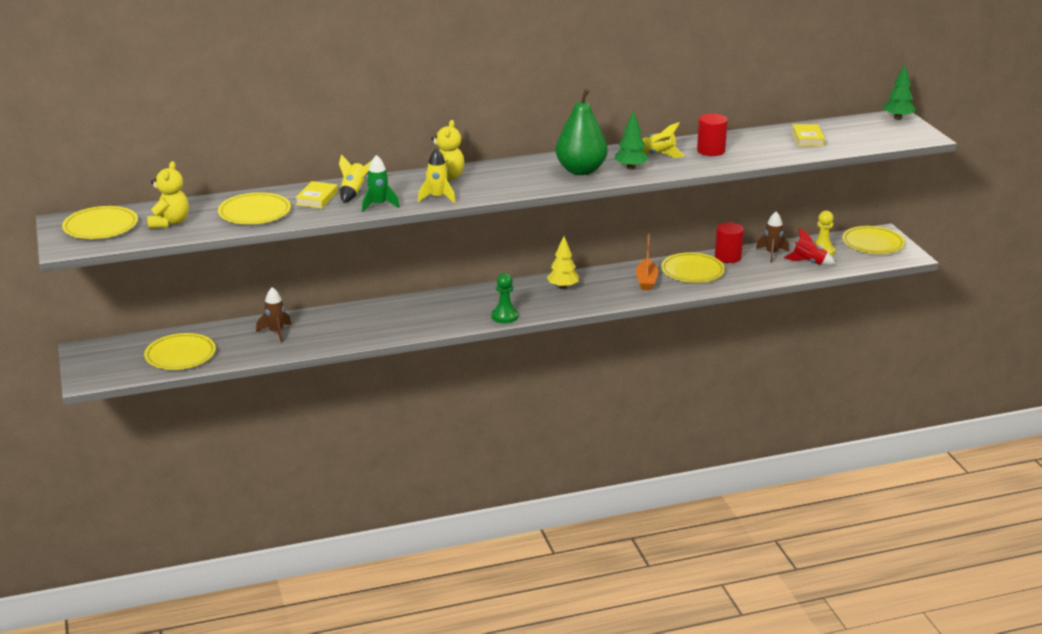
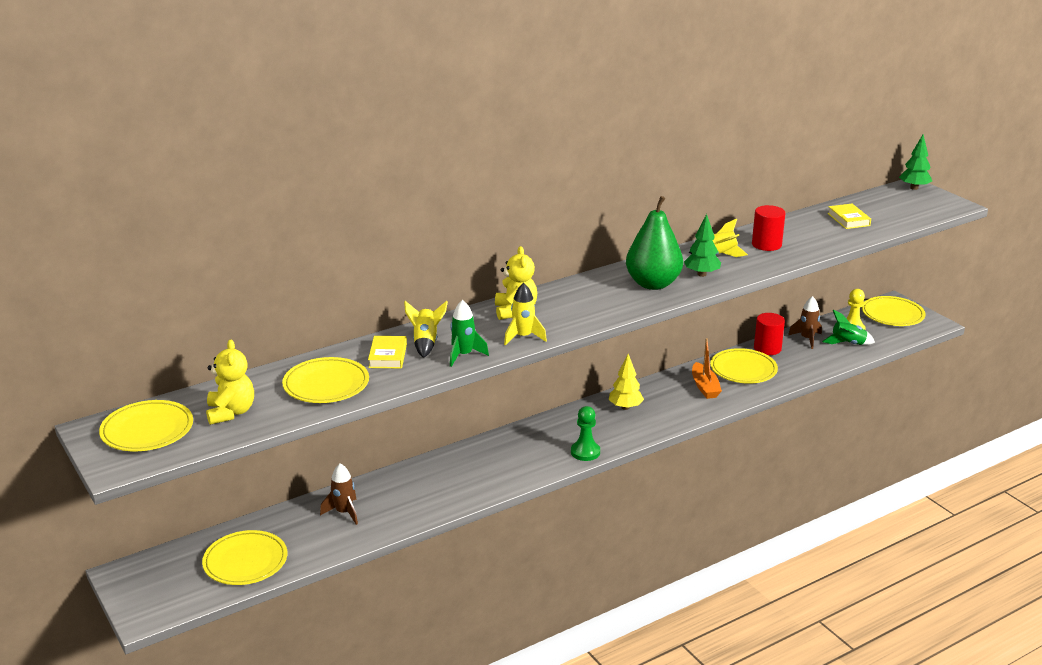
camera: 15 degrees left, 0 degrees up
(809, 262) = (847, 344): red rocket -> green rocket

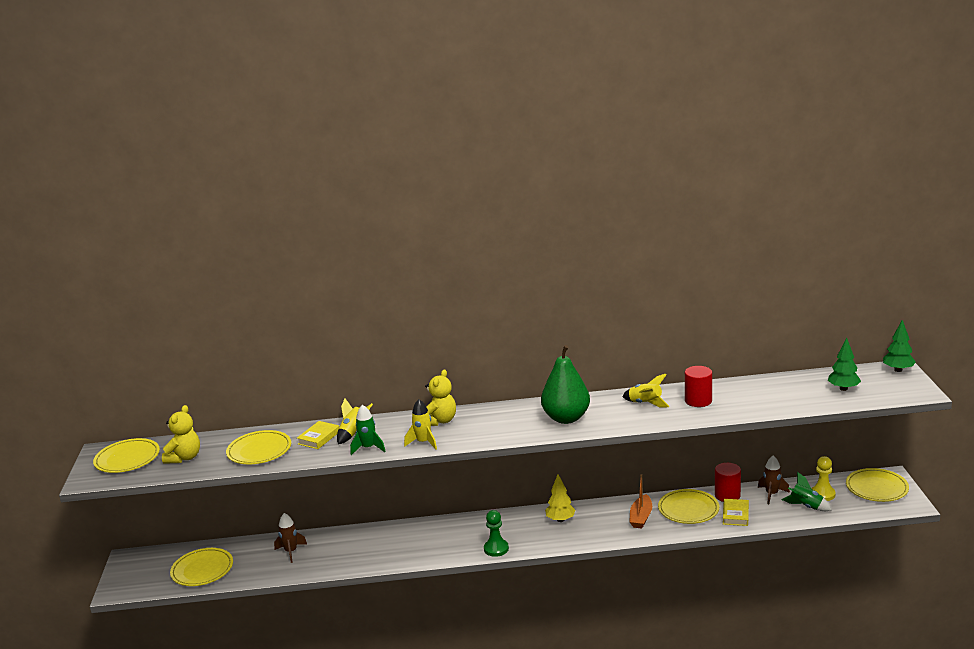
camera: 30 degrees right, 5 degrees down
(701, 274) = (614, 417): green tree -> green tree (843, 388)
(848, 219) = (799, 390): yellow book -> yellow book (735, 515)

